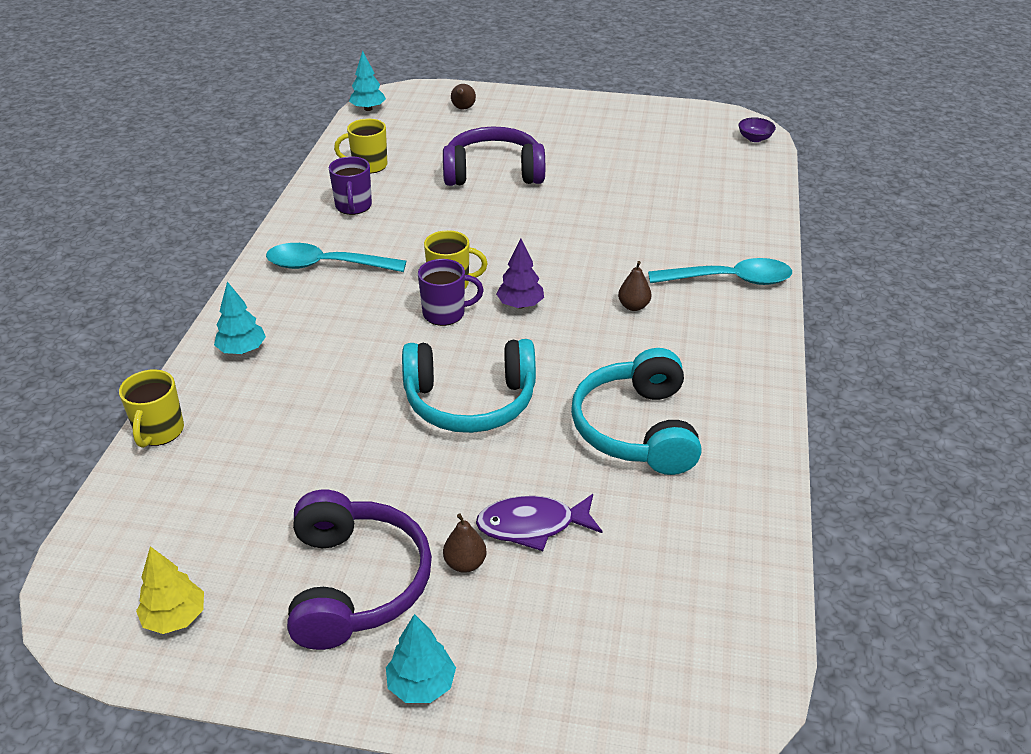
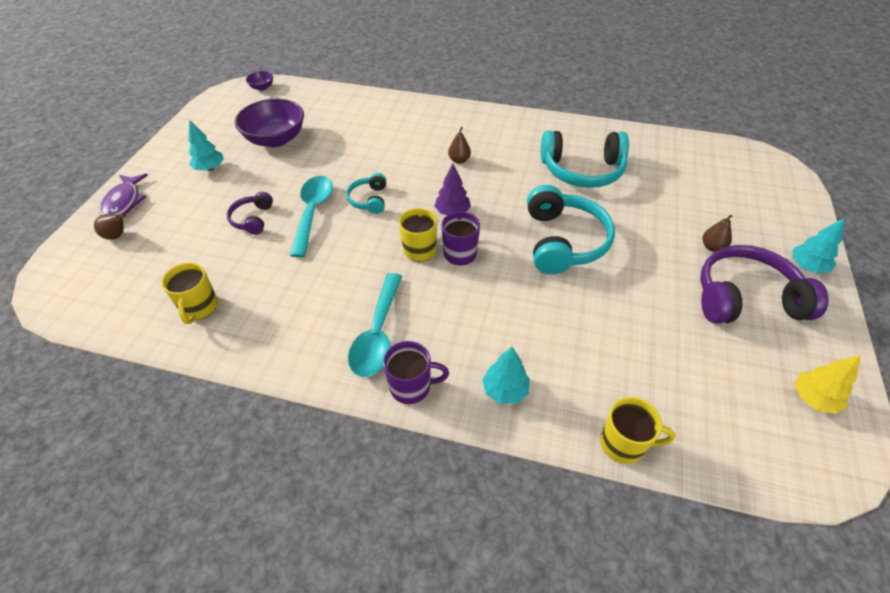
camera: 85 degrees left, 10 degrees up
(353, 206) = (277, 317): purple mug -> purple mug (411, 387)
(368, 109) = (68, 312): turquoise tree -> turquoise tree (210, 168)
(493, 172) = (252, 219): purple headphones -> purple headphones, size x0.51
(532, 525) = (673, 217): purple fish -> purple fish (124, 202)
(536, 241) = (369, 200): none -> turquoise headphones
(642, 164) = (276, 139): none -> purple bowl
(730, 280) = (435, 119): turquoise spoon -> turquoise spoon (313, 212)

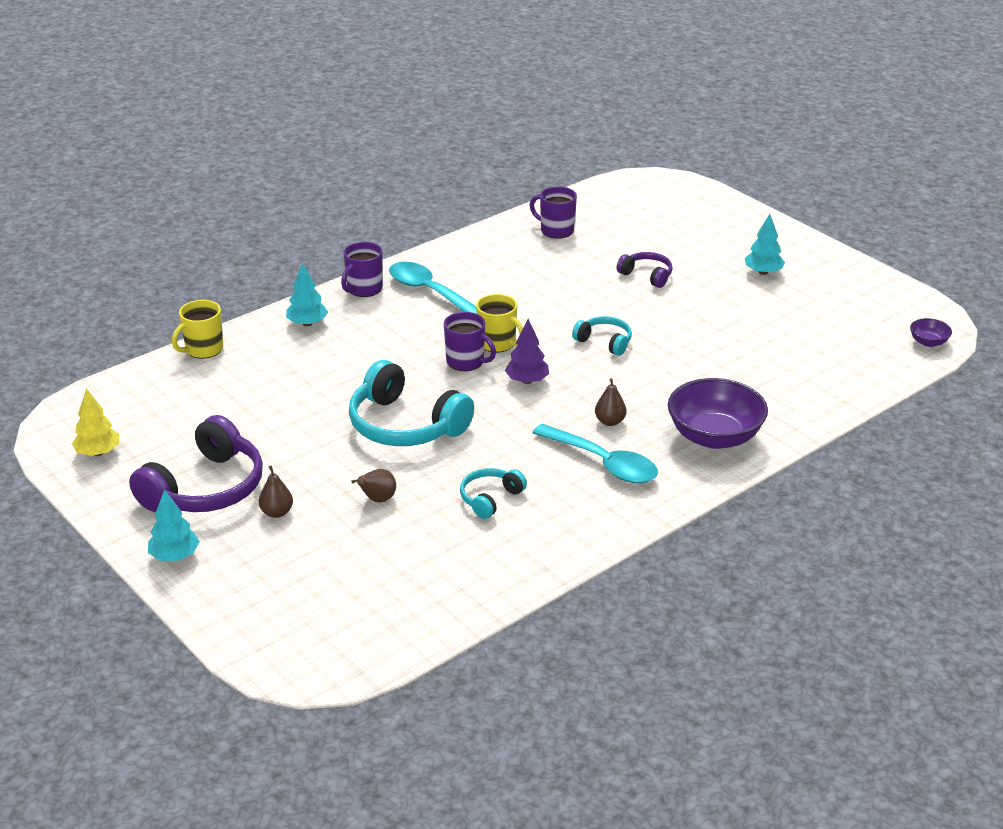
camera: 125 degrees right, 15 degrees down
(117, 236) = (696, 213): brown pear -> brown pear (377, 499)
(124, 202) = (747, 222): purple fish -> none
(199, 308) = (556, 230): yellow mug -> purple mug
(276, 139) = (784, 321): purple bowl -> purple bowl (714, 437)
(313, 212) = (620, 307): turquoise spoon -> turquoise spoon (603, 463)
(582, 170) = (490, 498): turquoise headphones -> turquoise headphones, size x0.51

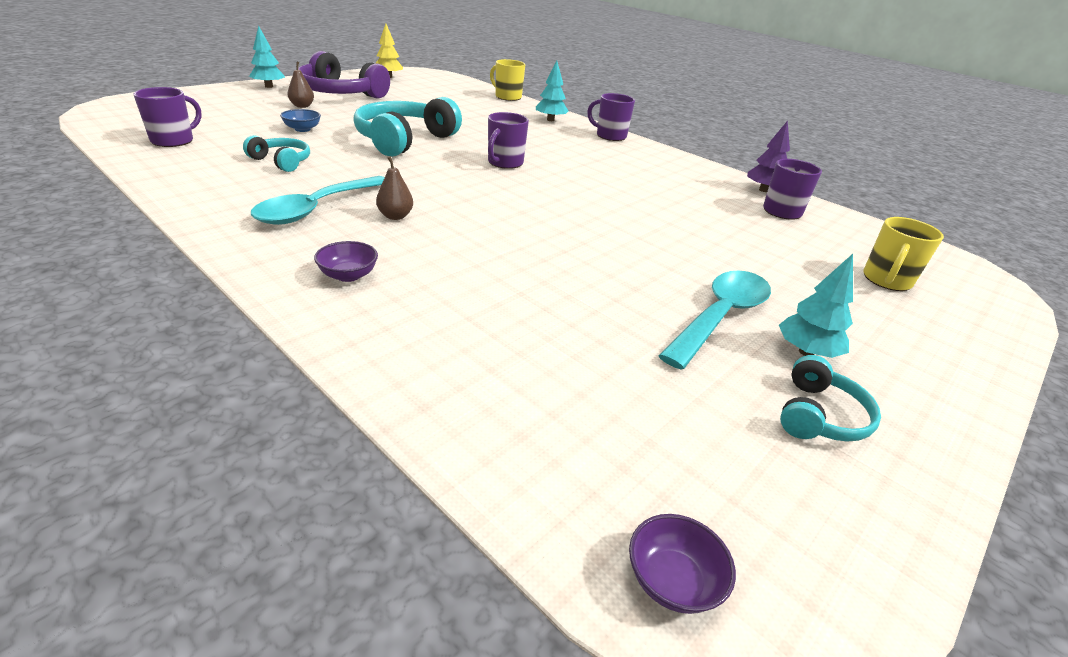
camera: 80 degrees right, 0 degrees up
(377, 499) = (302, 129): brown pear -> blue bowl
(429, 292) = (618, 155): turquoise spoon -> turquoise spoon (720, 317)
(437, 584) = (174, 141): none -> purple mug
(498, 343) = (539, 175): yellow mug -> yellow mug (886, 280)
(527, 381) = (474, 184): purple tree -> purple tree (763, 190)
(604, 342) = (558, 223): turquoise headphones -> turquoise headphones (819, 415)
(647, 275) = (723, 256): purple headphones -> none
(714, 437) = (348, 275): purple bowl -> purple bowl, size x0.45

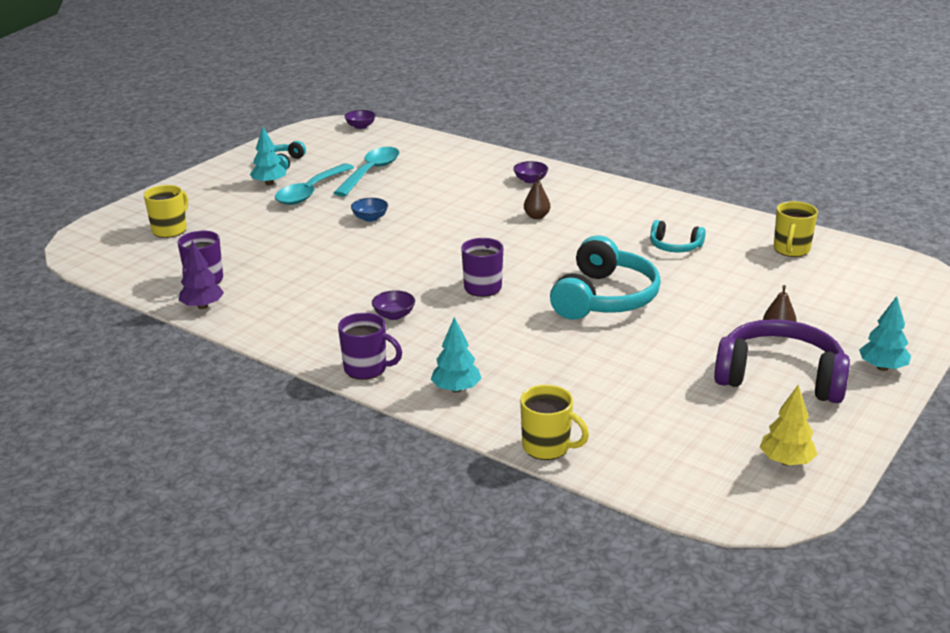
camera: 175 degrees right, 5 degrees down
(174, 141) = (791, 250): purple mug -> yellow mug
(302, 129) = (718, 290): blue bowl -> blue bowl (370, 218)
(317, 209) = (594, 212): turquoise spoon -> turquoise spoon (371, 172)
(589, 158) = (394, 315): none -> purple bowl

